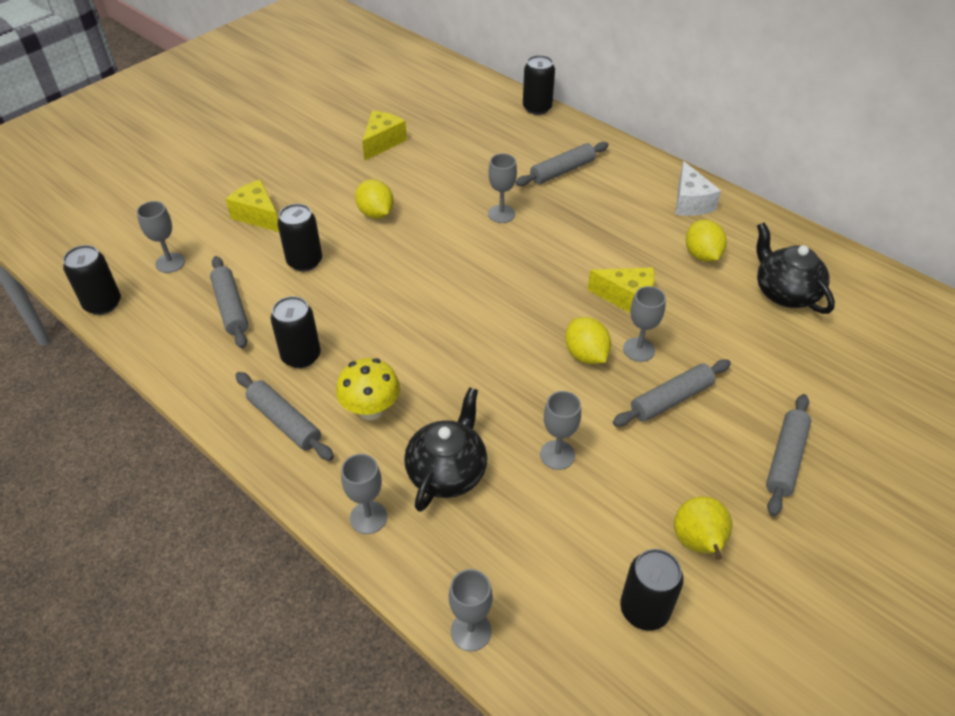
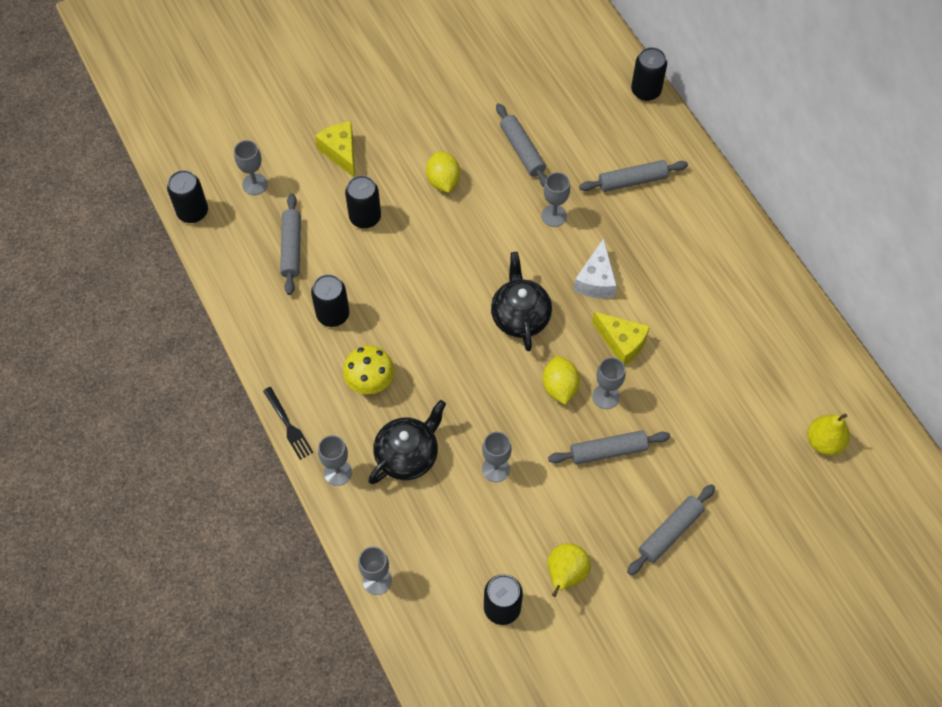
camera: 20 degrees right, 15 degrees up
(284, 422) = (302, 372): grey rolling pin -> grey rolling pin (522, 150)
(286, 484) = (288, 425): none -> black fork
(382, 142) = (479, 94): yellow cheese -> none
(690, 202) = (734, 255): white cheese -> white cheese (596, 280)
(702, 255) = (712, 318): yellow lemon -> none
(784, 293) = (763, 381): black teapot -> black teapot (520, 316)
(878, 327) = (824, 442): none -> yellow pear

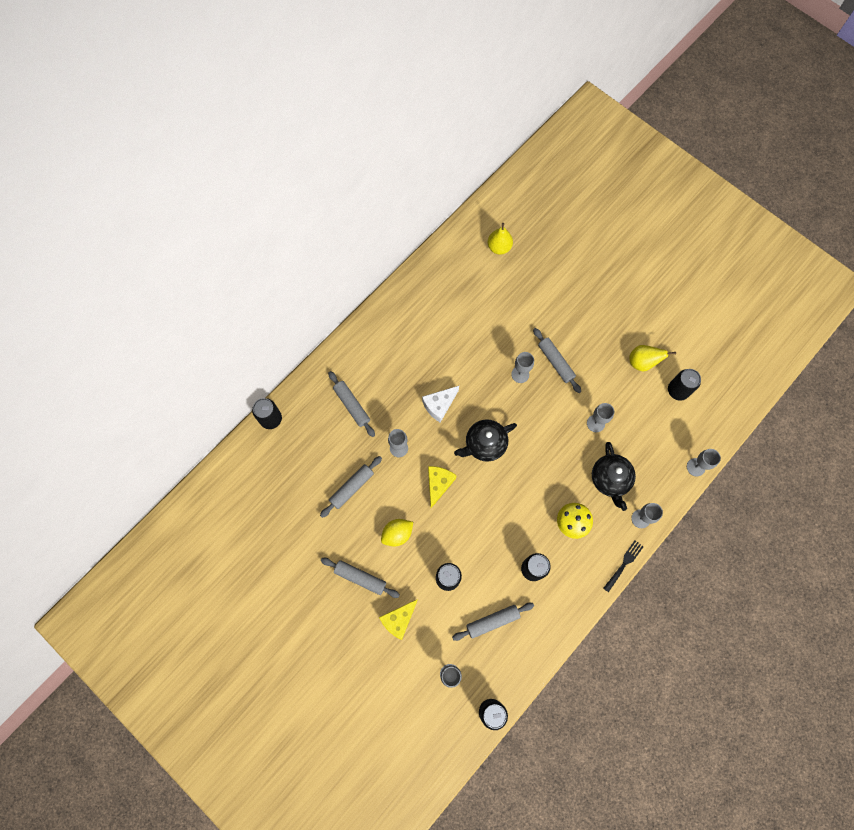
camera: 110 degrees left, 10 degrees up
(408, 455) = (610, 479): black teapot -> black teapot turned 120 degrees counterclockwise
(560, 387) = (525, 403): yellow lemon -> none
(596, 280) = (439, 405): white cheese -> white cheese turned 150 degrees clockwise
(621, 343) = (479, 376): yellow cheese -> yellow cheese (438, 484)
(670, 532) = (591, 314): grey rolling pin -> grey rolling pin (360, 578)

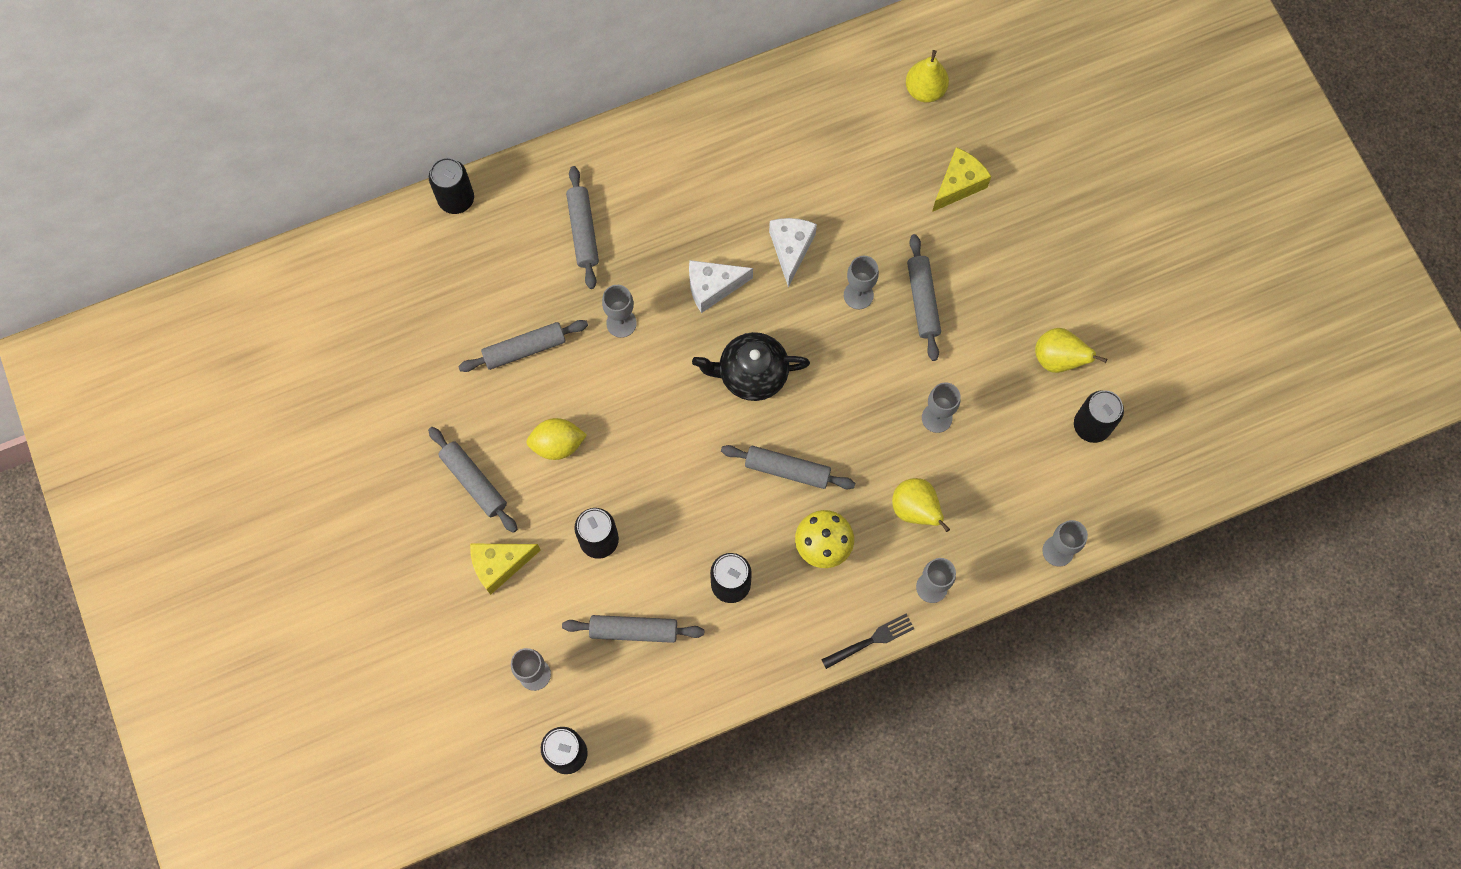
camera: 25 degrees right, 0 degrees up
(438, 484) = (653, 401): yellow cheese -> yellow cheese (958, 185)
(471, 365) = (791, 249): none -> white cheese
(531, 489) = (787, 470): none -> grey rolling pin
(610, 479) = (915, 509): black teapot -> yellow pear

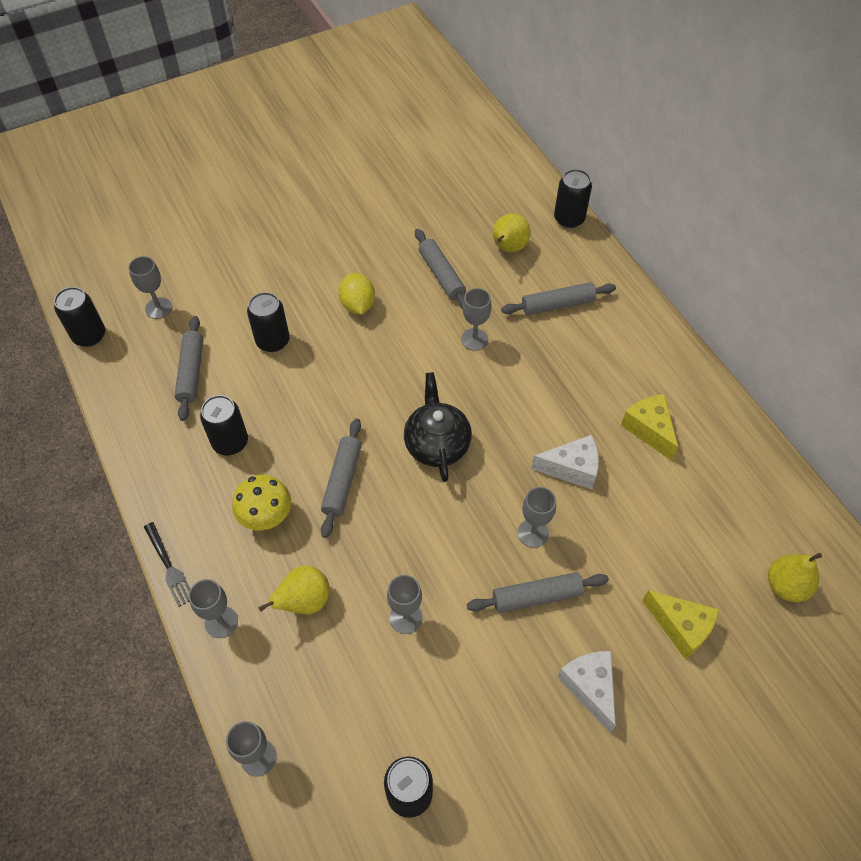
camera: 85 degrees right, 15 degrees down
(474, 482) = (322, 254): grey rolling pin -> none
(500, 565) = (252, 277): yellow cheese -> yellow cheese (649, 430)
(713, 287) = (520, 406): white cheese -> white cheese (590, 687)
(1058, 359) = (487, 750): yellow pear -> yellow pear (508, 248)

